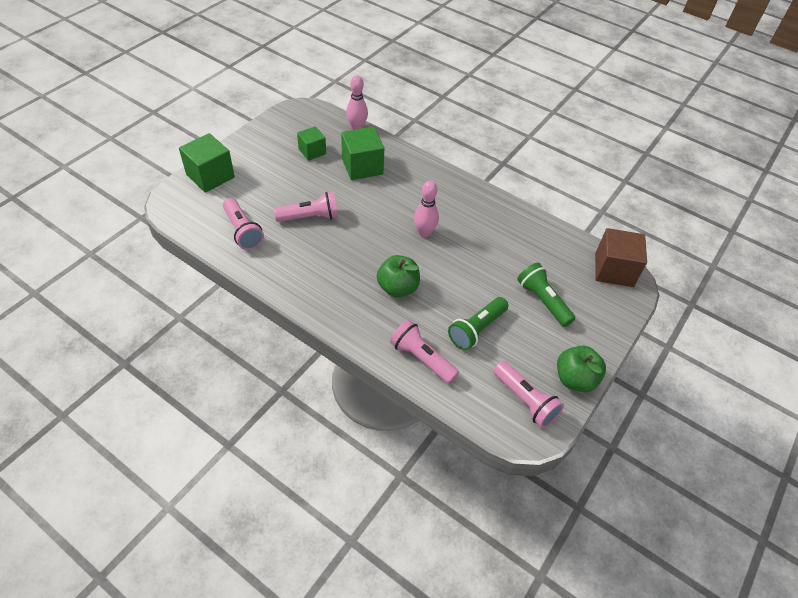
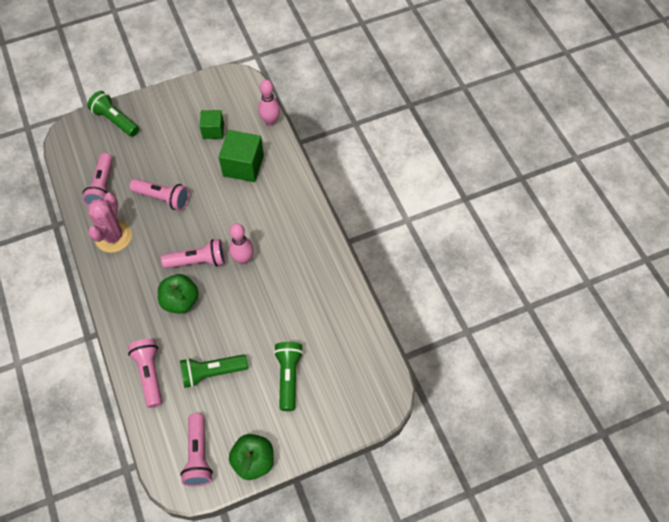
camera: 35 degrees right, 10 degrees up
(210, 176) = (115, 120): green cube -> green flashlight
(288, 265) = (113, 237): none -> pink cactus
(386, 251) = (198, 261): none -> pink flashlight
(614, 270) = (379, 381): brown cube -> none

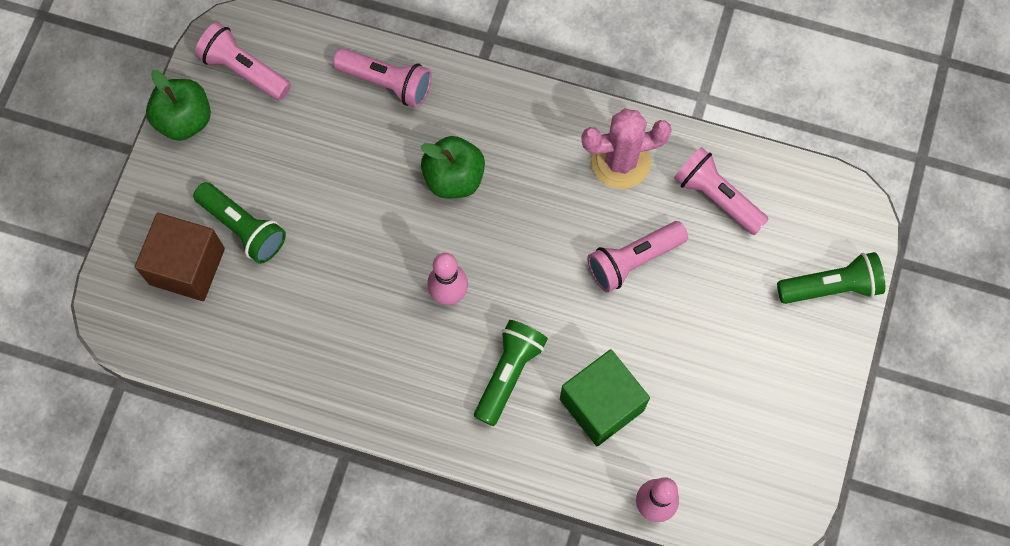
camera: 130 degrees right, 10 degrees up
(113, 237) = (620, 161): pink cactus -> pink cactus turned 60 degrees counterclockwise
(198, 261) = (494, 237): pink flashlight -> none
(212, 372) = (327, 149): green flashlight -> green flashlight (509, 373)
(213, 130) = (702, 409): green cube -> none
(331, 386) = (187, 266): none -> brown cube

